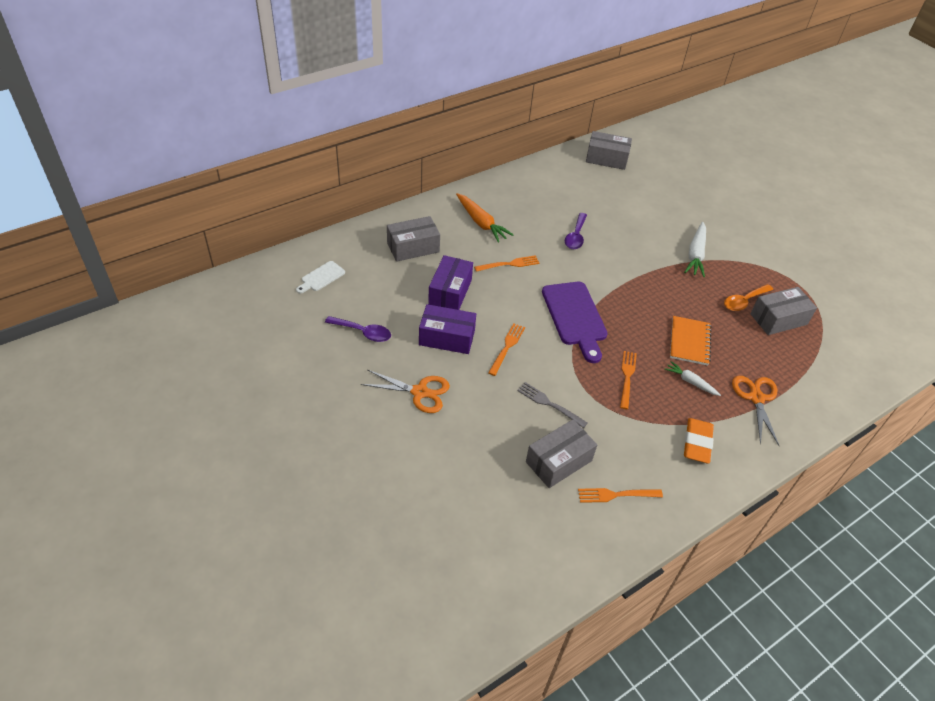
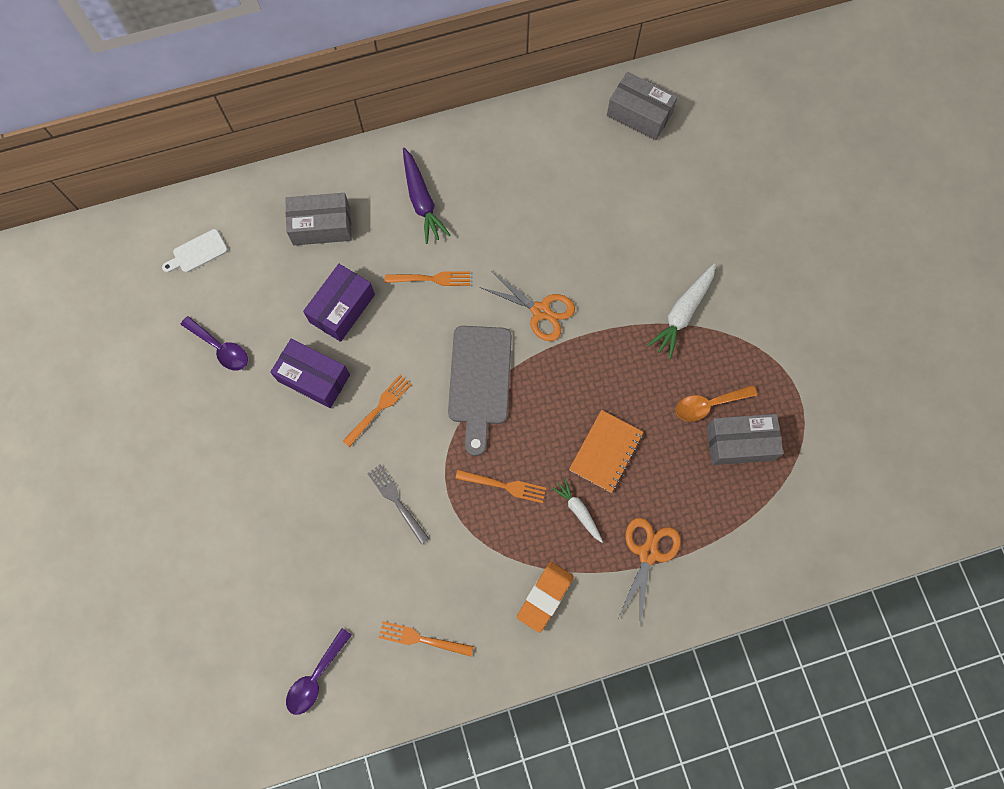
camera: 20 degrees right, 25 degrees up
(420, 392) = (257, 449): orange scissors -> orange scissors (541, 311)
(481, 223) = (422, 201): orange carrot -> purple carrot
(559, 461) = (376, 580): grey box -> none
(575, 317) = (479, 381): purple cutting board -> grey cutting board
(576, 236) = (536, 249): purple spoon -> purple spoon (316, 677)
(627, 377) = (504, 486): orange fork -> orange fork turned 75 degrees clockwise

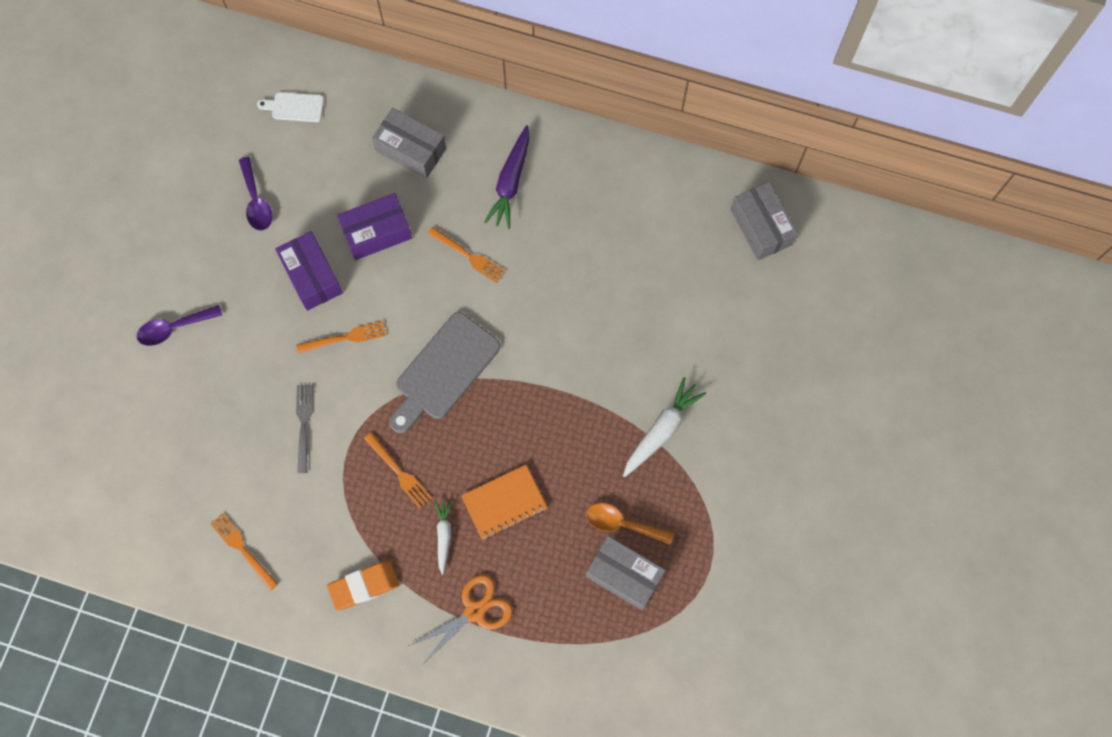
camera: 35 degrees right, 0 degrees up
(316, 677) = (141, 520): purple spoon -> purple spoon (174, 328)
(541, 311) = (540, 345): orange scissors -> none
(682, 313) = (661, 430): white carrot -> white carrot turned 150 degrees clockwise

